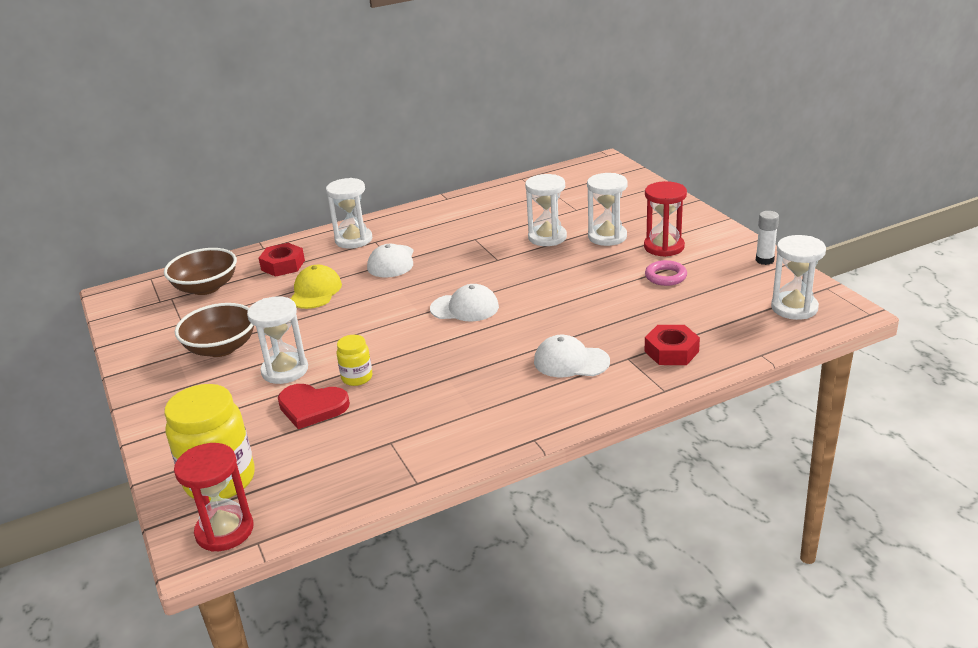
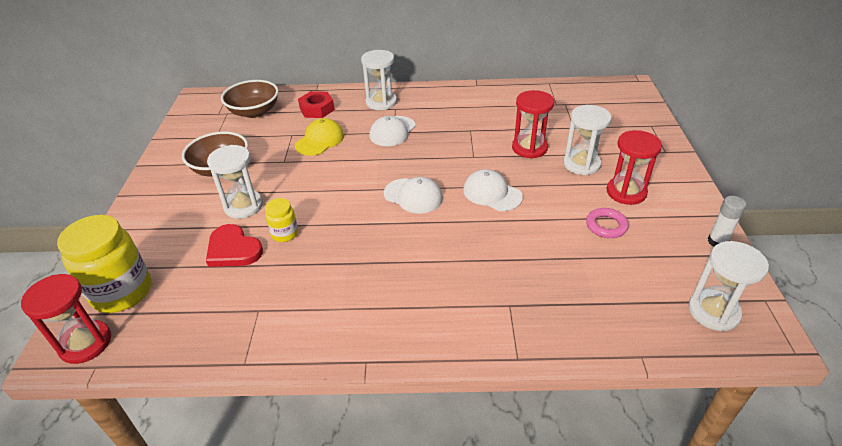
camera: 25 degrees right, 10 degrees up
(547, 237) = (529, 148): white hourglass -> red hourglass
(571, 361) = (457, 288): white cap -> white cap (492, 193)
(671, 351) = (555, 314): red nut -> none

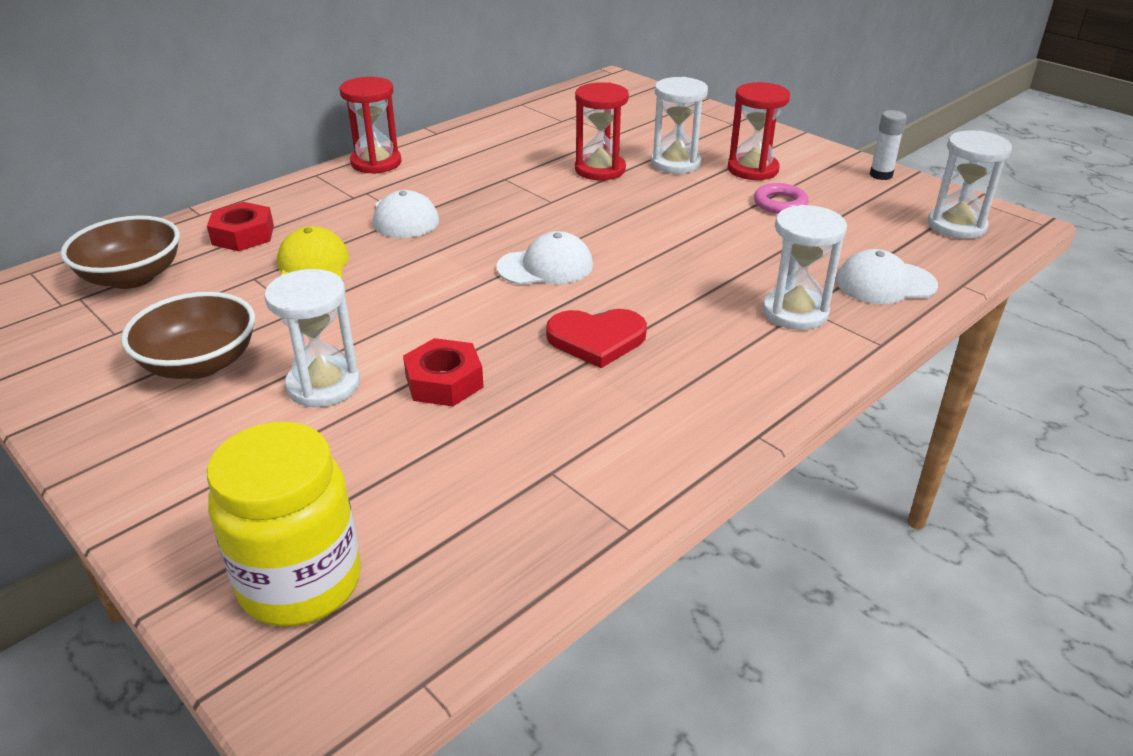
camera: 45 degrees left, 5 degrees down
(85, 343) = (353, 673): red hourglass -> red hourglass (376, 163)
(233, 249) = (397, 436): red heart -> red heart (596, 339)
(285, 234) = (444, 381): yellow jar -> red nut
(381, 102) = (333, 193): white hourglass -> white hourglass (795, 312)
(492, 193) = (629, 225): white cap -> white cap (885, 283)

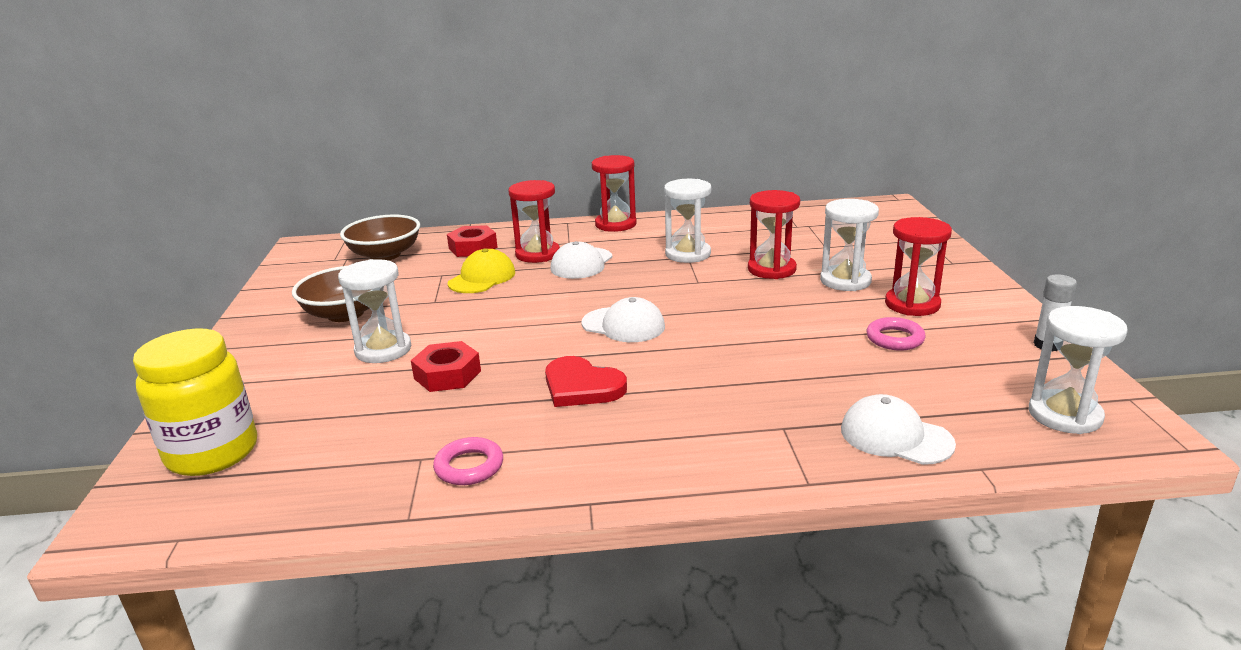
camera: 40 degrees right, 10 degrees down
(337, 220) = (537, 254): none -> red hourglass
(610, 456) = (469, 466): none -> pink ring
(795, 312) = (768, 427): white hourglass -> white hourglass (688, 254)

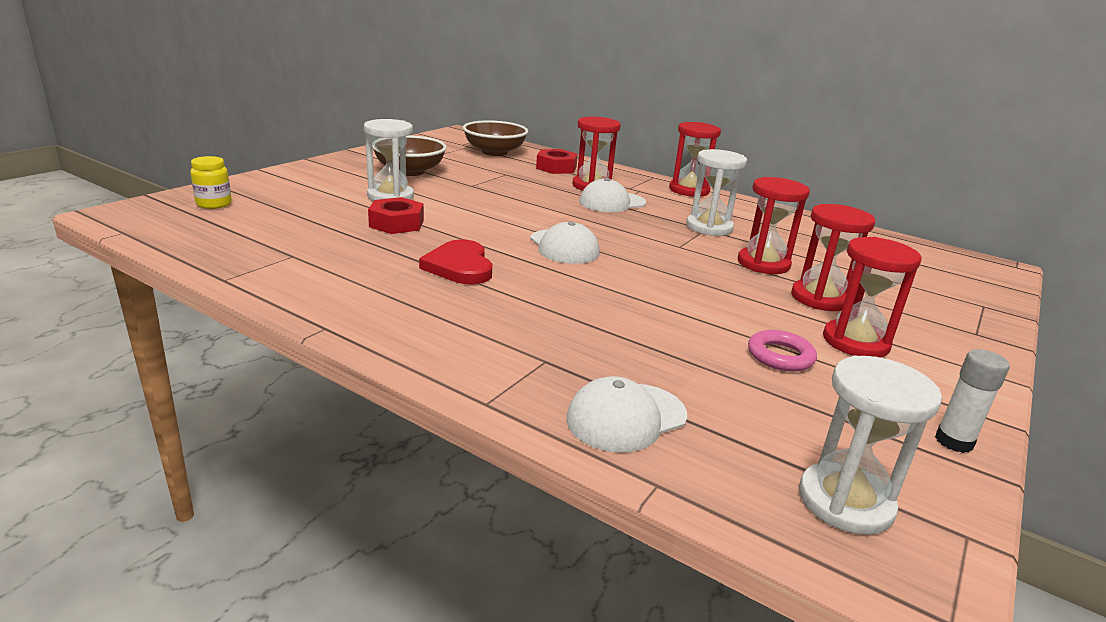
camera: 35 degrees right, 0 degrees up
(212, 453) = (214, 204): yellow jar -> yellow jar, size x0.50
(469, 466) = (306, 272): pink ring -> none
(482, 278) = (527, 185): yellow cap -> none
(845, 281) = (820, 298): white hourglass -> red hourglass
(895, 436) = (626, 417): white cap -> white cap turned 105 degrees counterclockwise

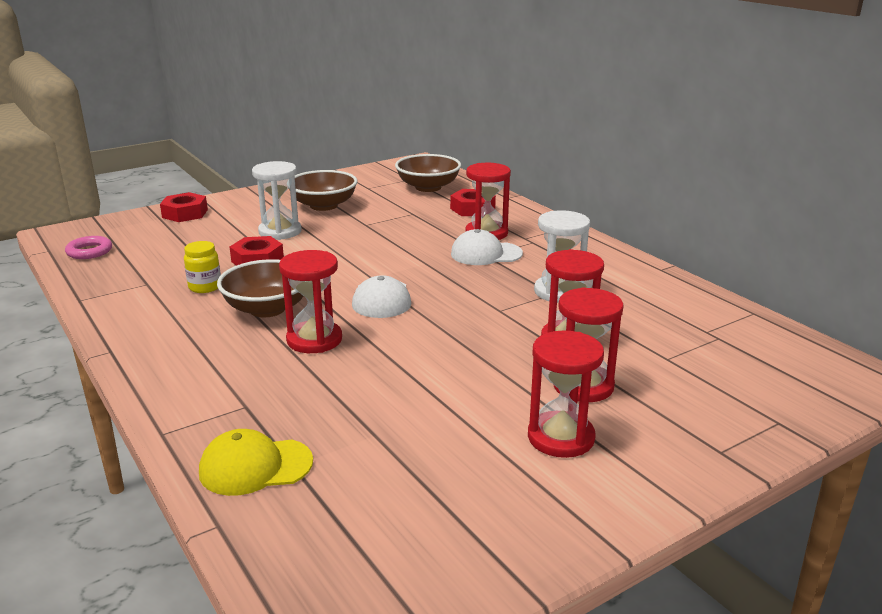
camera: 25 degrees right, 0 degrees up
(214, 204) = (133, 229): yellow jar -> yellow jar (205, 287)
(262, 186) = (185, 213): none -> red nut
(460, 266) = (267, 308): red heart -> brown bowl
(626, 417) = (255, 467): white cap -> yellow cap
(689, 190) = (590, 245): red hourglass -> red hourglass (314, 340)
(780, 356) = (462, 438): pink ring -> pink ring (89, 251)
(845, 501) = (354, 576): white hourglass -> none
(954, 441) = (531, 552): white glue stick -> none

